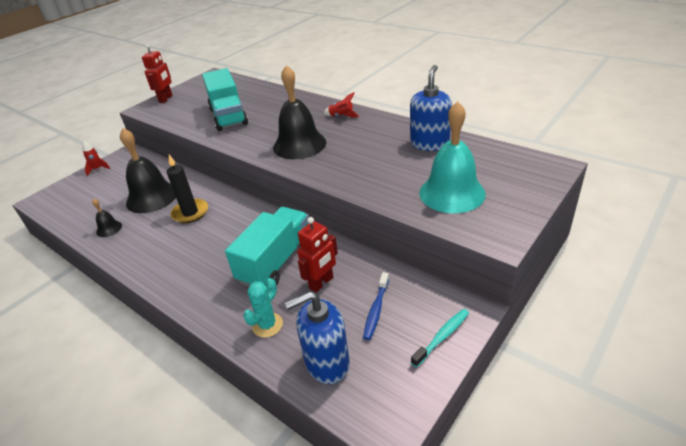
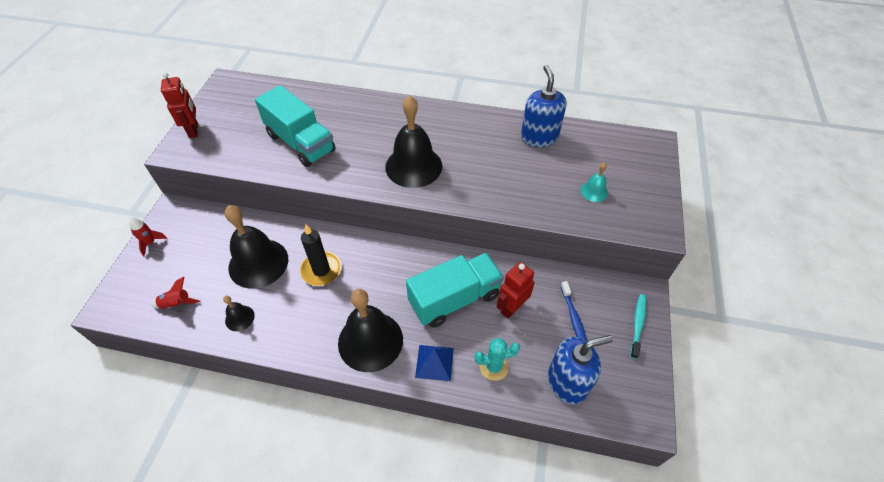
camera: 30 degrees left, 15 degrees up
(183, 272) = (370, 341): none -> black bell
(220, 304) = (434, 362): none -> blue pyramid
(267, 325) = (494, 367): turquoise cactus -> turquoise cactus turned 75 degrees clockwise
(276, 261) = (454, 299): turquoise truck -> turquoise truck turned 60 degrees clockwise
(321, 283) = (511, 308): red robot -> red robot turned 150 degrees counterclockwise
(327, 363) = (567, 382): blue soap dispenser -> blue soap dispenser turned 150 degrees counterclockwise
(341, 116) = (430, 118): red rocket -> red rocket (177, 304)
(452, 193) = (594, 191): turquoise bell -> turquoise bell, size x0.46

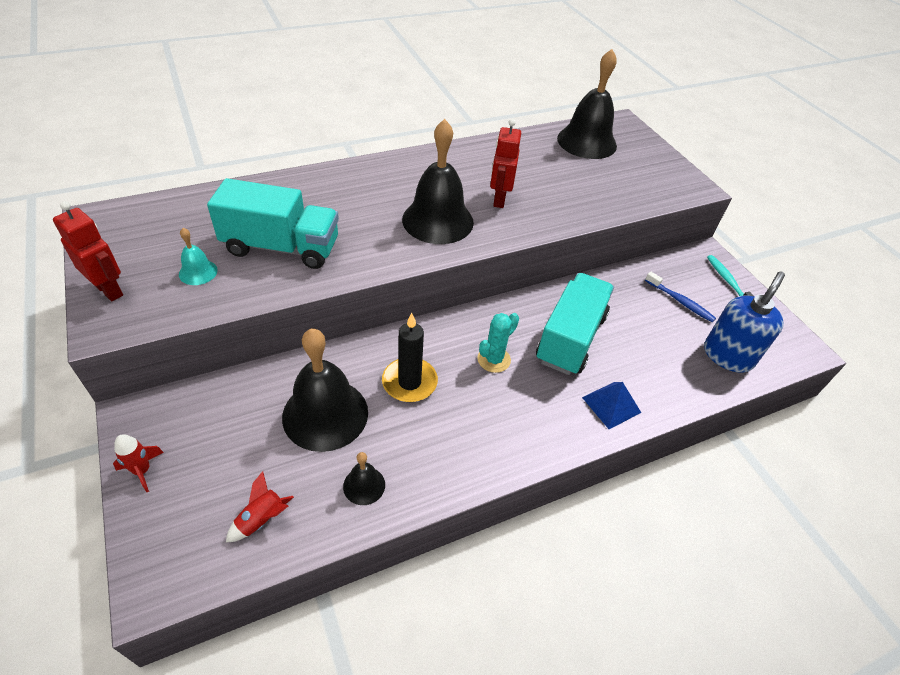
camera: 40 degrees left, 5 degrees down
(370, 341) = (533, 421): black bell -> black bell (587, 142)
(494, 367) = (662, 377): turquoise cactus -> turquoise cactus (494, 359)
(511, 308) = (625, 319): red robot -> red robot (499, 199)
(539, 137) = (527, 151): blue soap dispenser -> none
(594, 191) = (619, 178): turquoise bell -> turquoise bell (198, 272)

